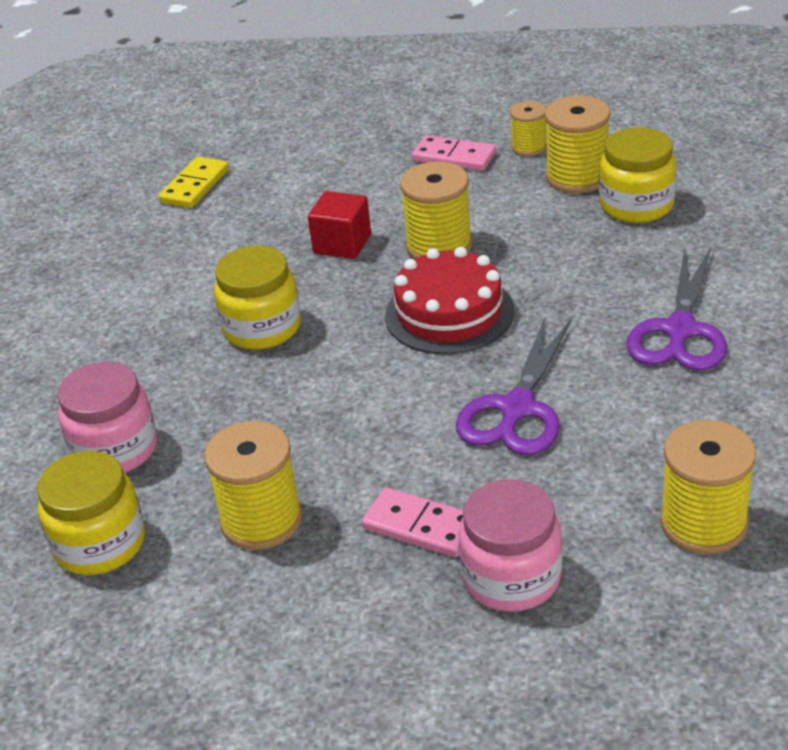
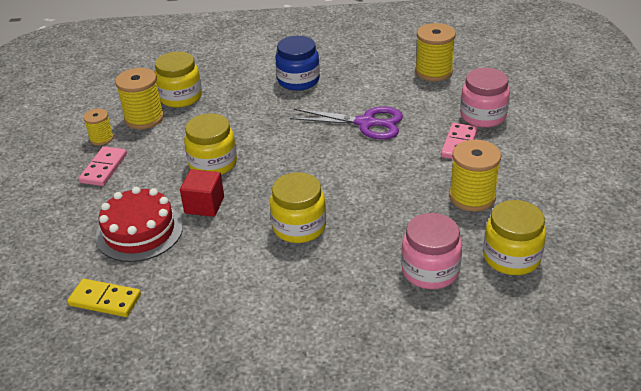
camera: 100 degrees left, 0 degrees up
(439, 246) = (213, 163): yellow spool -> yellow jar
(449, 313) = (283, 153): red cake -> red cake (139, 231)
(680, 330) = (298, 80): purple scissors -> blue jar

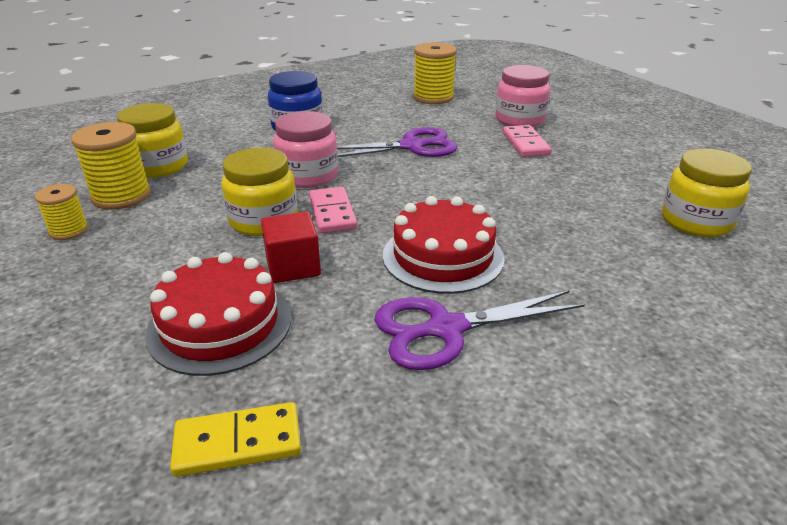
camera: 30 degrees left, 5 degrees down
(103, 168) = (98, 263): pink domino -> pink domino (332, 213)
(255, 277) = (446, 329): none -> purple scissors
(299, 227) = (443, 256): yellow jar -> red cake
(430, 270) = (638, 257): pink jar -> pink jar (308, 176)
(472, 197) = (592, 181): yellow spool -> none

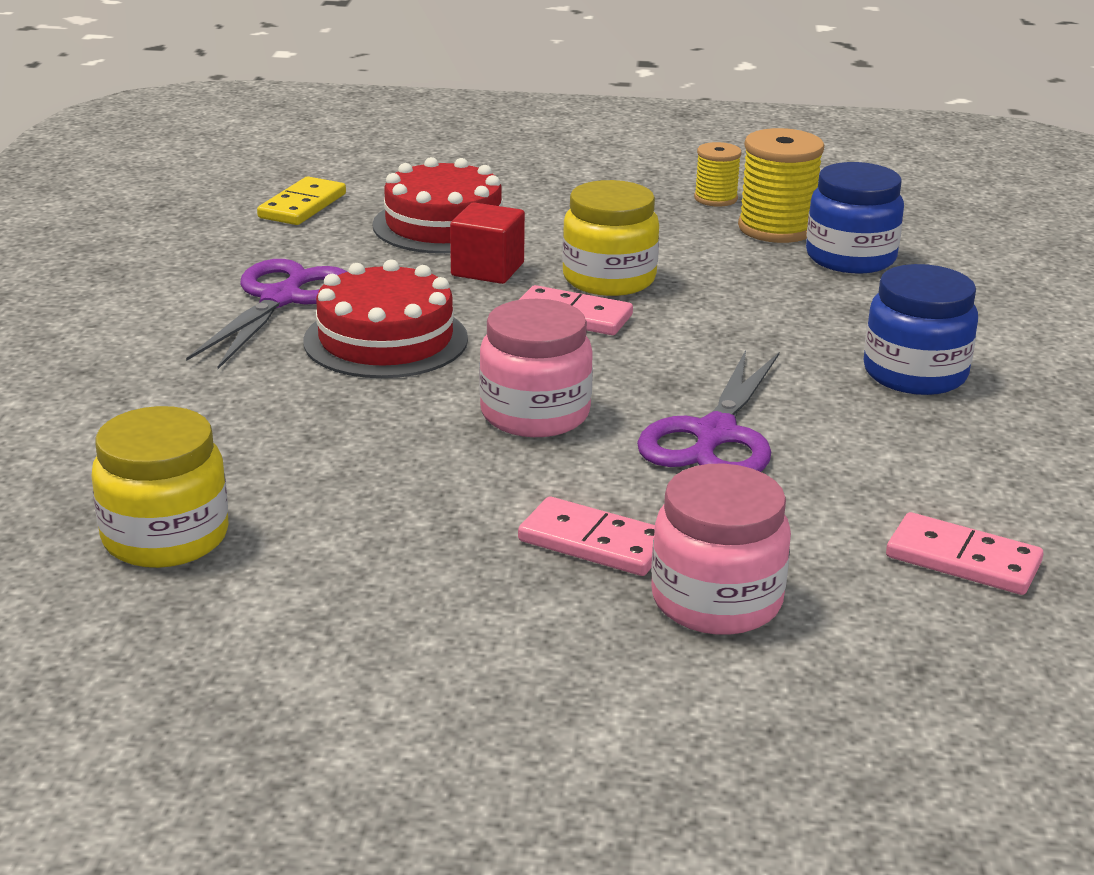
camera: 125 degrees right, 5 degrees down
(158, 166) = (850, 258): yellow jar -> blue jar
(308, 176) = (701, 331): pink jar -> pink jar (535, 414)
(433, 97) = (963, 560): yellow spool -> pink domino

